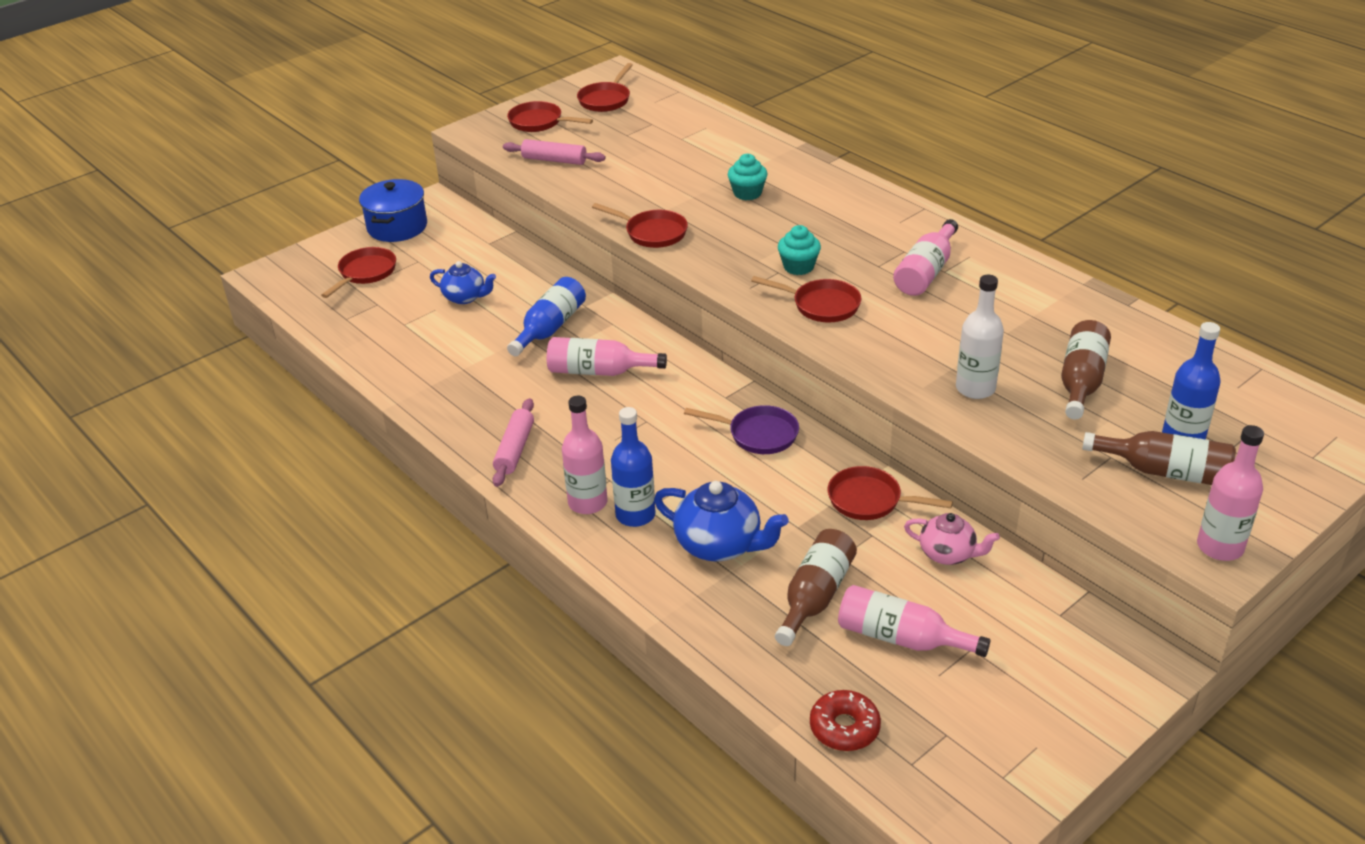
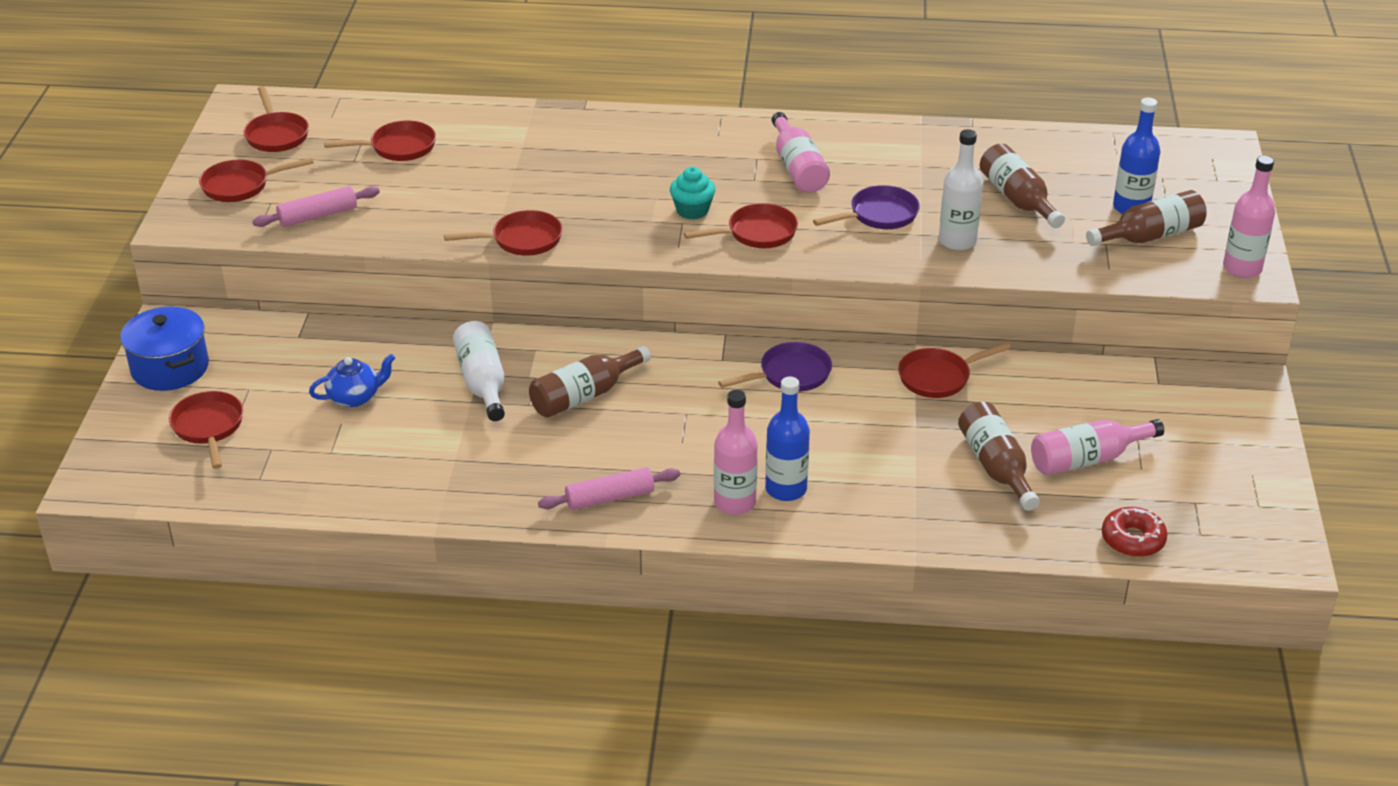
camera: 45 degrees left, 0 degrees up
(514, 449) = (610, 498): pink rolling pin -> pink rolling pin turned 75 degrees counterclockwise
(550, 328) = (482, 382): blue bottle -> white bottle
(599, 371) = (584, 395): pink bottle -> brown bottle
(666, 138) = (398, 147): none -> red pan
(719, 545) = (880, 472): blue teapot -> none
(747, 193) = (554, 166): turquoise cupcake -> none
(939, 337) = (879, 215): none -> purple pan
(948, 554) = (1040, 384): pink teapot -> none

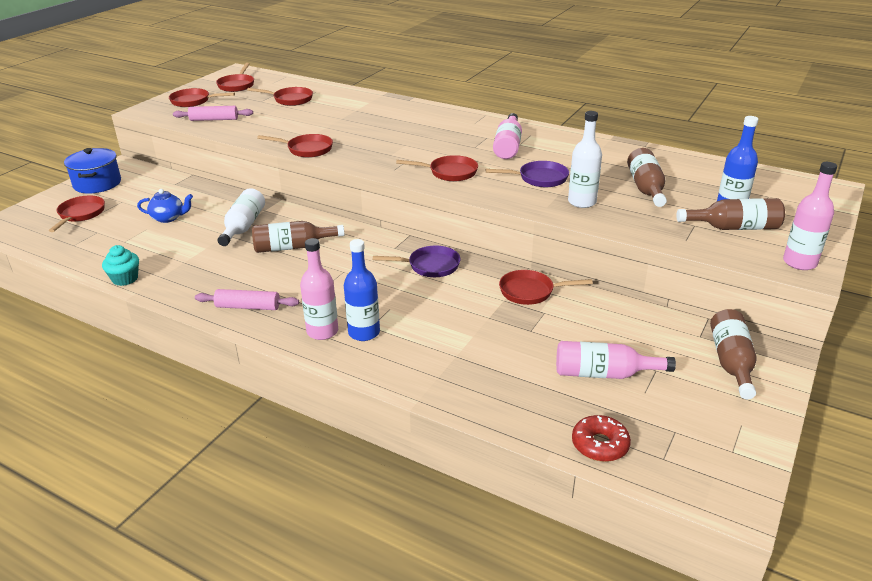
camera: 25 degrees right, 5 degrees down
(692, 210) = (421, 154): turquoise cupcake -> turquoise cupcake (125, 279)
(996, 467) = (527, 359): brown bottle -> brown bottle (731, 362)

